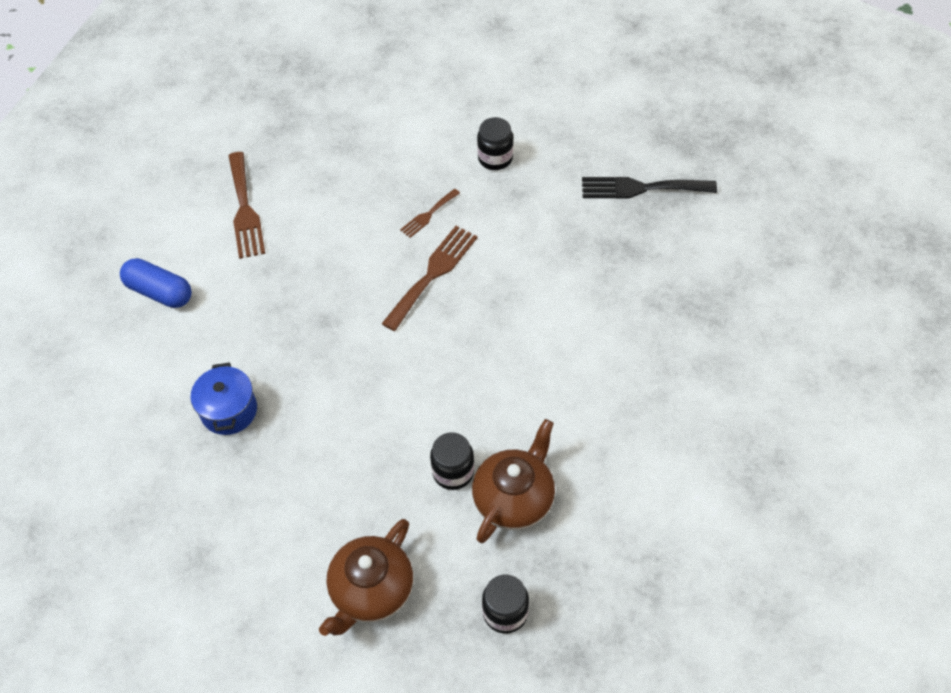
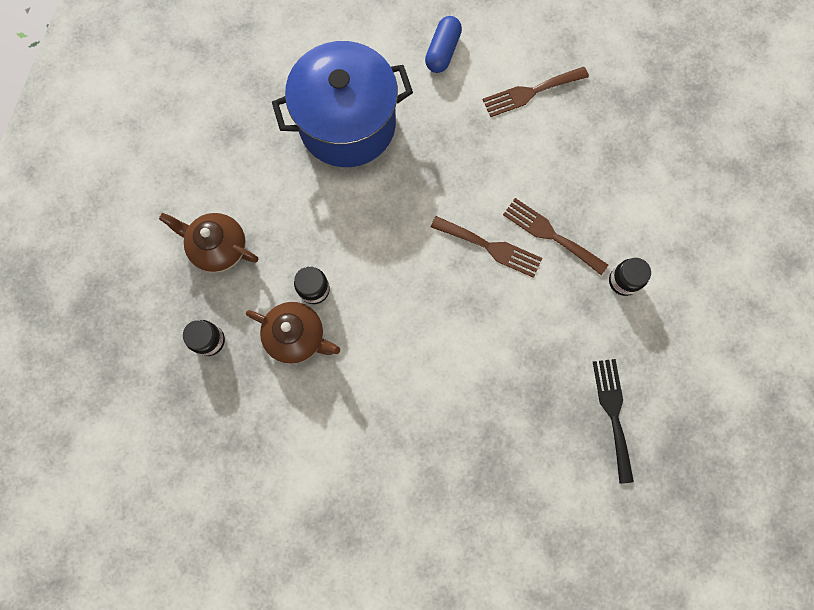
camera: 80 degrees right, 20 degrees up
(229, 411) = (347, 124): blue pot -> blue pot, size x2.33
(428, 215) = (550, 234): brown fork -> brown fork, size x1.82

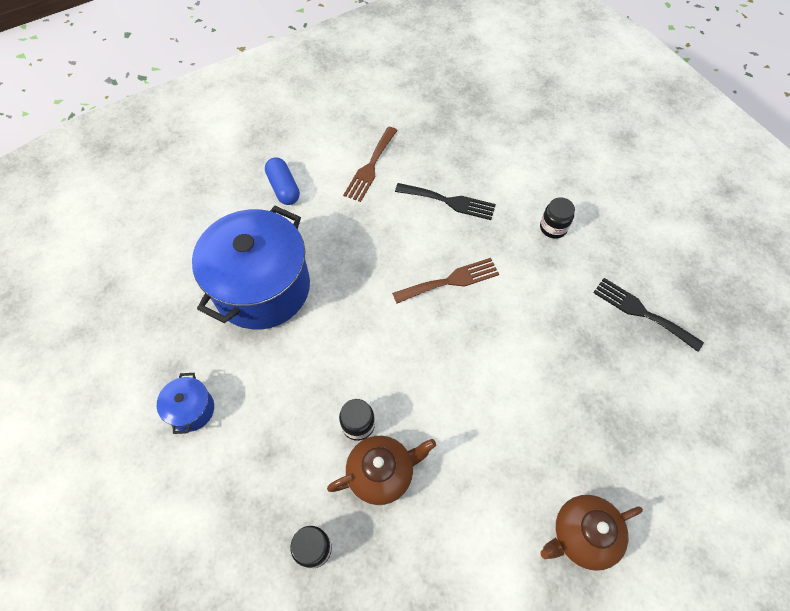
camera: 45 degrees left, 15 degrees down
(218, 248) = (247, 466): brown teapot -> brown teapot (582, 535)
(219, 174) = (191, 410): none -> blue pot
(550, 234) = (478, 239): brown fork -> none
(562, 181) = (449, 202): none -> black fork

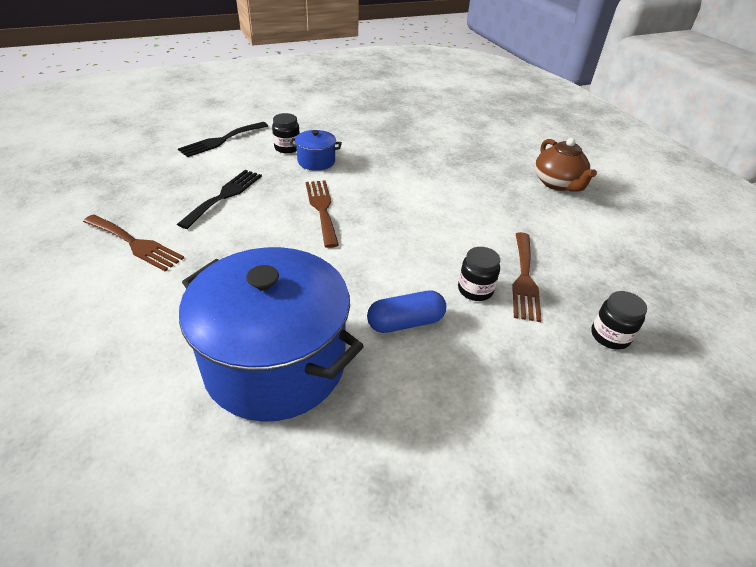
camera: 85 degrees left, 20 degrees down
(191, 410) = (455, 457): blue pot -> blue pot (316, 161)
(283, 188) = (111, 329): blue capsule -> blue capsule (405, 322)
(382, 473) = (524, 279): brown teapot -> brown fork
(641, 312) = (381, 128): black fork -> black fork (221, 140)

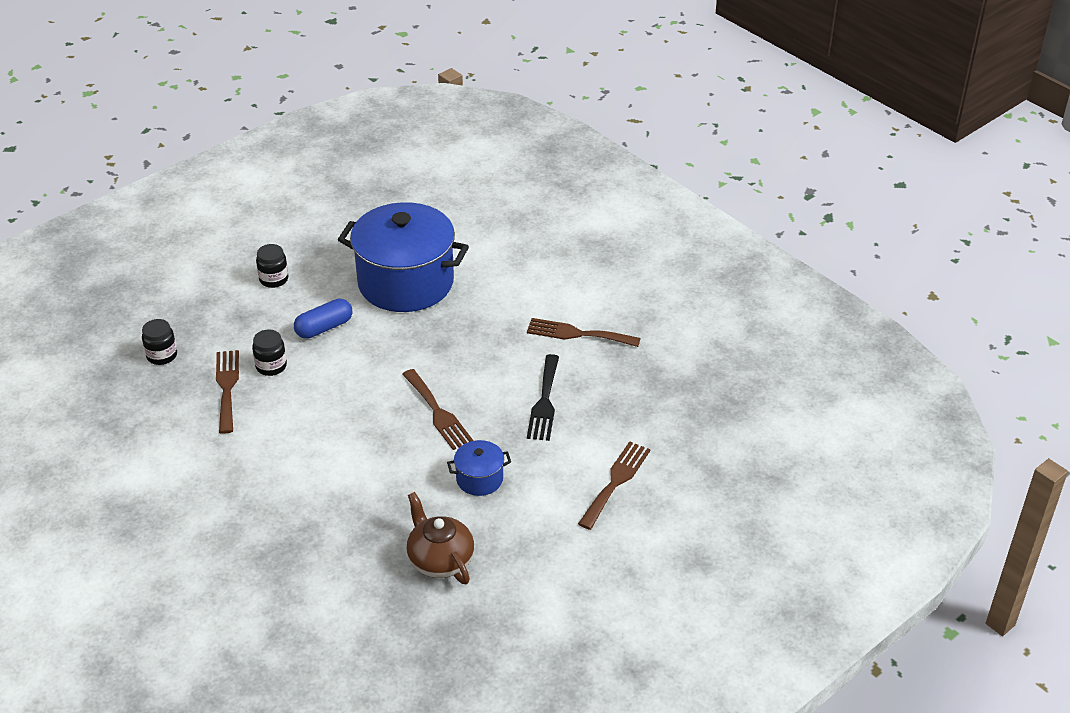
camera: 165 degrees right, 0 degrees up
(221, 140) = (616, 482): black fork -> brown fork
(287, 148) = (528, 493): black jar -> black jar (274, 279)
(557, 184) = (174, 526): brown teapot -> brown teapot (440, 560)

